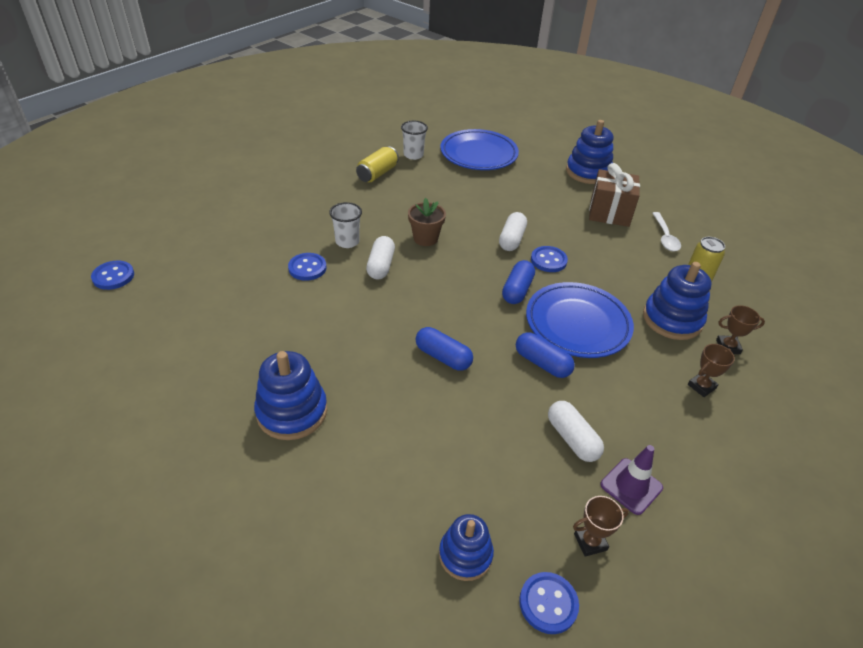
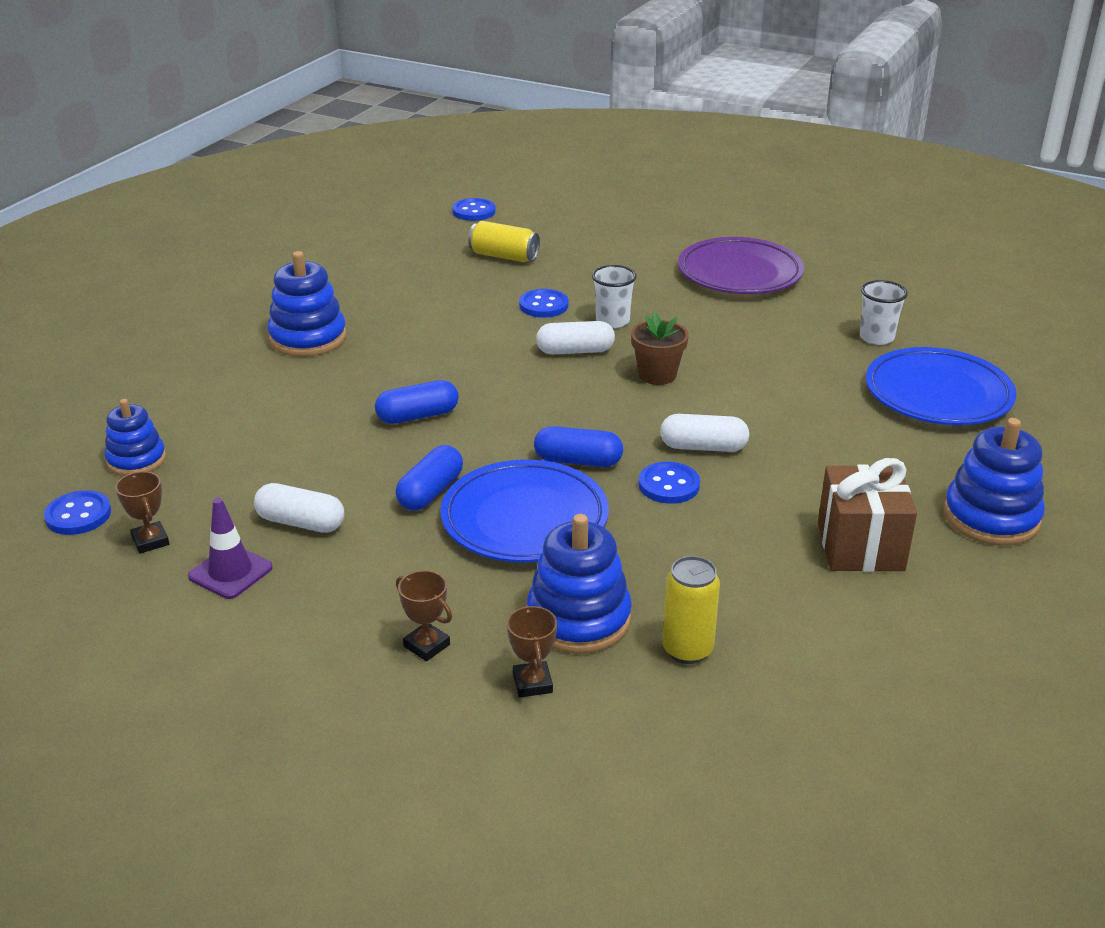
camera: 80 degrees right, 10 degrees down
(310, 178) = (739, 274): none -> purple plate
(377, 174) = (795, 317): yellow can -> yellow can (504, 256)
(443, 357) = (417, 416): blue capsule -> blue capsule turned 45 degrees clockwise
(572, 438) = (301, 523): white capsule -> white capsule turned 60 degrees clockwise
(665, 237) = (827, 617): white spoon -> none

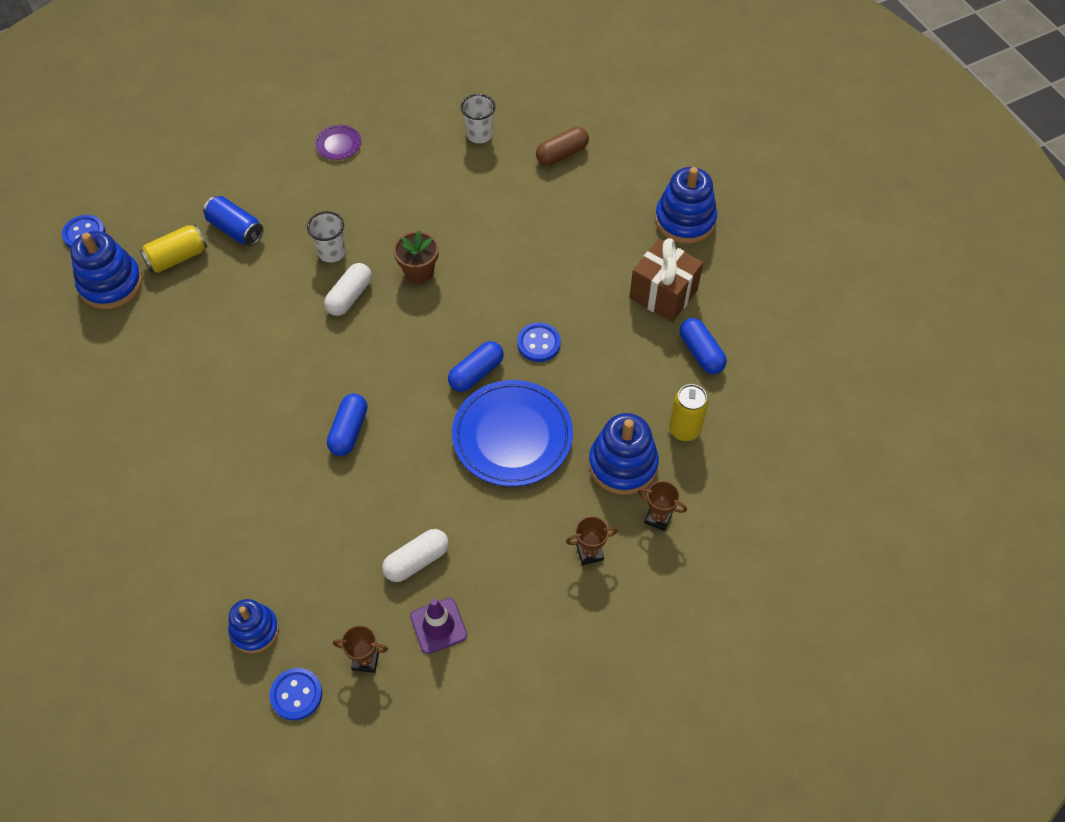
camera: 55 degrees left, 25 degrees up
(308, 338) = (180, 444): blue stacking toy -> blue stacking toy (111, 284)
(430, 492) = (443, 471): blue capsule -> blue capsule (701, 353)
(543, 305) = (273, 277): blue button -> none
(571, 268) = (236, 229): none -> blue can
(703, 447) = (516, 301): white capsule -> none
(739, 274) = (338, 144): purple plate -> purple plate, size x0.45
(938, 394) = (562, 154): blue plate -> brown capsule

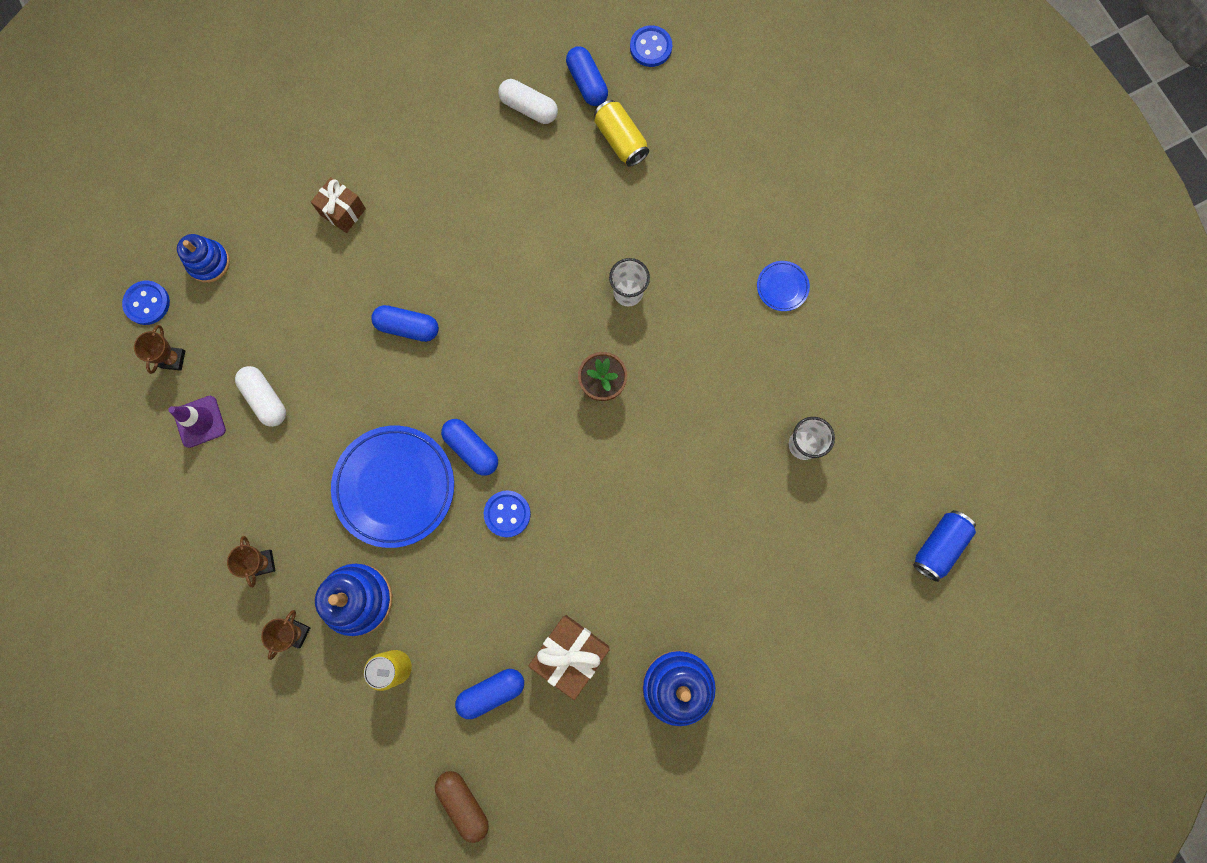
camera: 90 degrees right, 20 degrees up
(111, 284) = (587, 83): blue stacking toy -> blue capsule
(214, 496) = (343, 212): none -> brown gift
(236, 229) = (658, 193): blue can -> blue can (938, 546)
(338, 144) = (782, 287): purple plate -> blue plate
(349, 296) = (570, 315): white capsule -> white capsule (529, 108)
(562, 154) = (776, 542): brown capsule -> brown capsule (463, 803)

